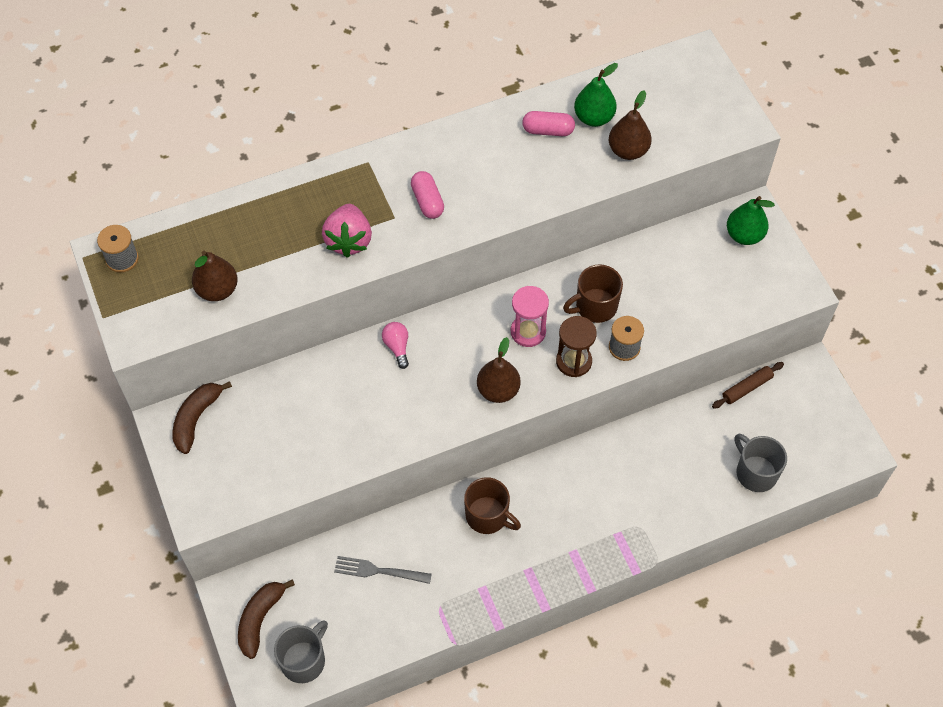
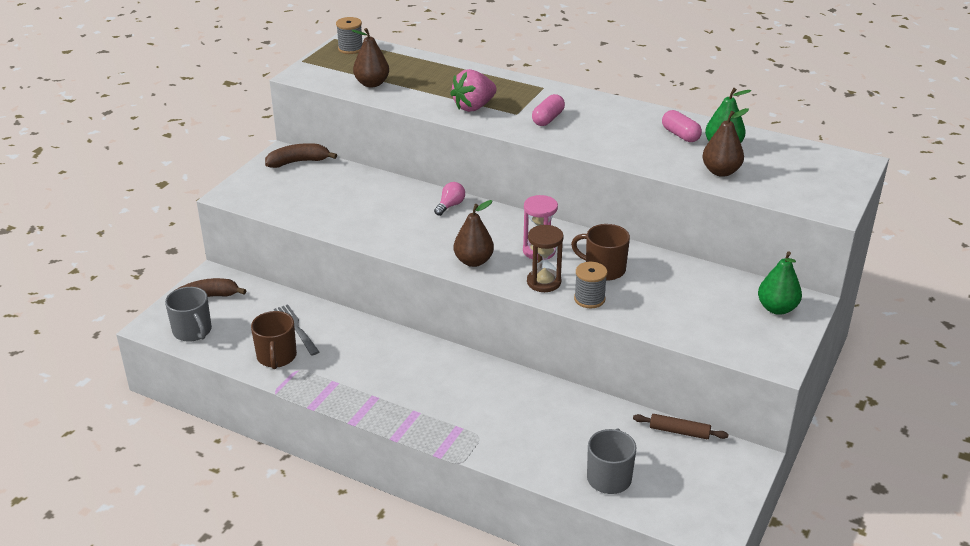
camera: 50 degrees right, 25 degrees down
(304, 660) = (193, 331): grey mug -> grey mug turned 60 degrees clockwise
(488, 516) = (396, 355): brown mug -> brown mug (276, 357)

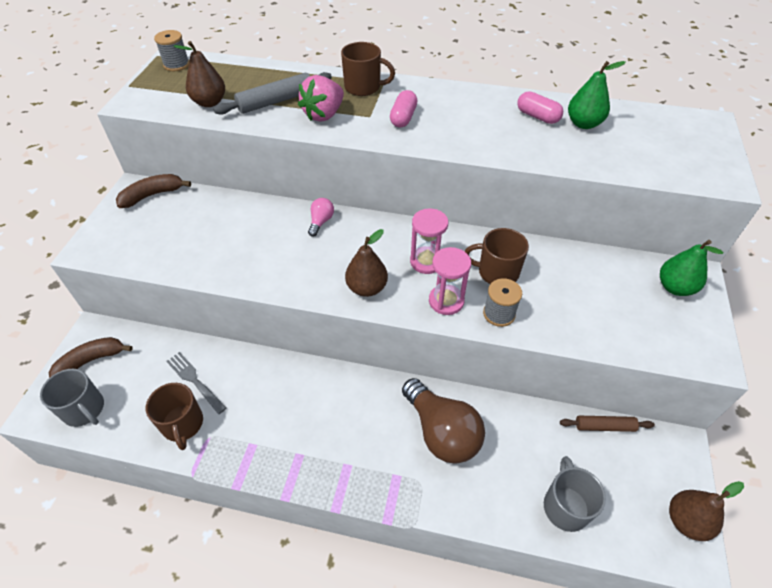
camera: 15 degrees left, 15 degrees up
(433, 90) = (276, 101): none -> grey rolling pin
(514, 406) = (441, 432): none -> brown light bulb
(521, 89) = (363, 87): none -> brown mug
(544, 282) = (446, 301): brown hourglass -> pink hourglass
(721, 172) = (598, 154): brown pear -> brown pear (686, 521)

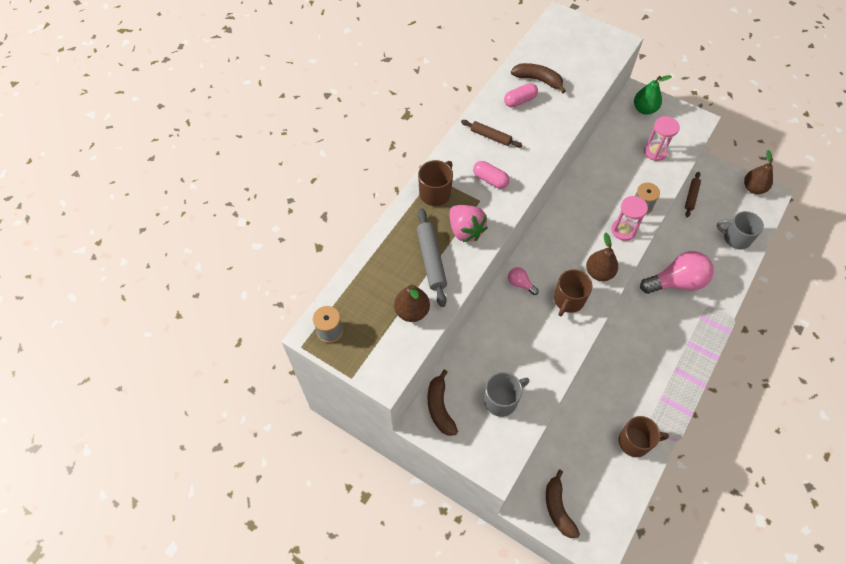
camera: 70 degrees left, 10 degrees up
(84, 409) = (605, 514): grey mug -> grey mug (501, 400)
(195, 381) = (598, 428): grey fork -> none
(426, 261) = (584, 229): pink hourglass -> pink hourglass (655, 152)
(441, 432) = (676, 282): brown light bulb -> pink light bulb
(465, 106) = (490, 137): none -> brown rolling pin
(497, 272) = (606, 193): brown mug -> brown mug (568, 300)
(583, 124) = (538, 80): green pear -> brown banana

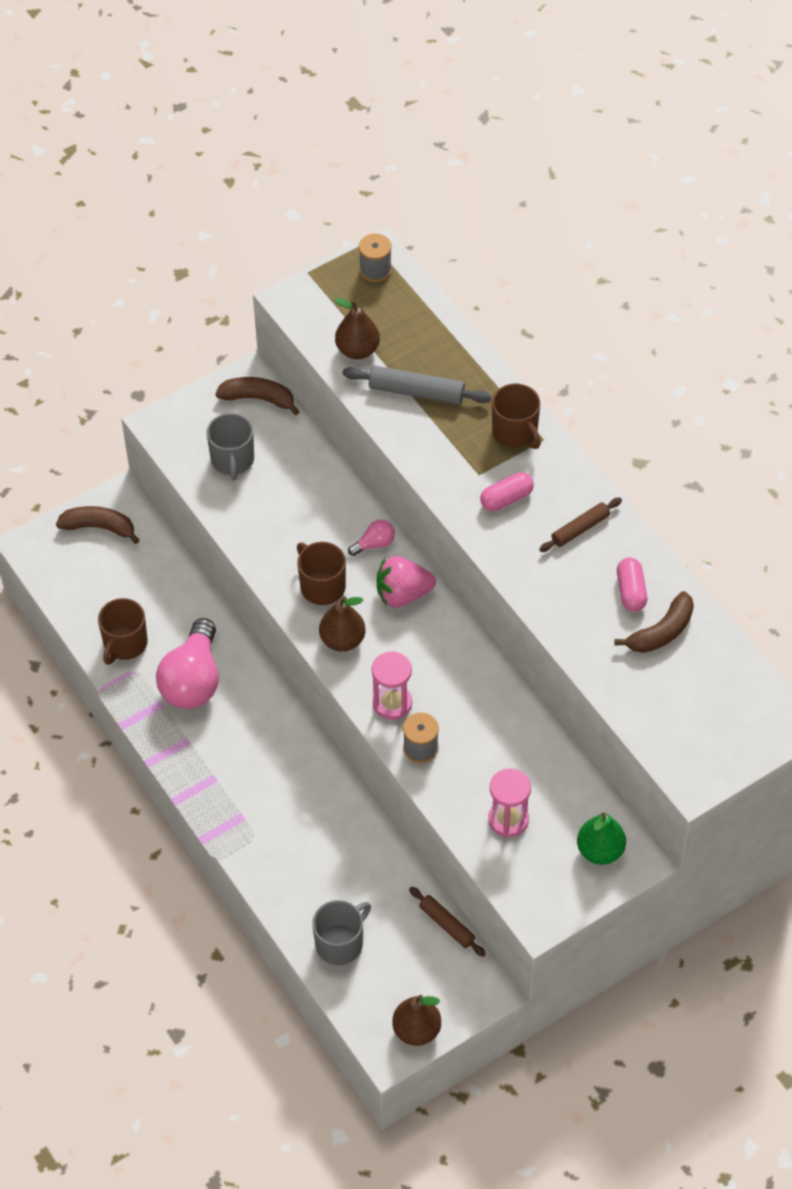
camera: 115 degrees right, 5 degrees down
(465, 230) = (440, 442): pink strawberry -> pink strawberry (403, 594)
(676, 282) = (311, 816): pink light bulb -> pink light bulb (193, 680)

